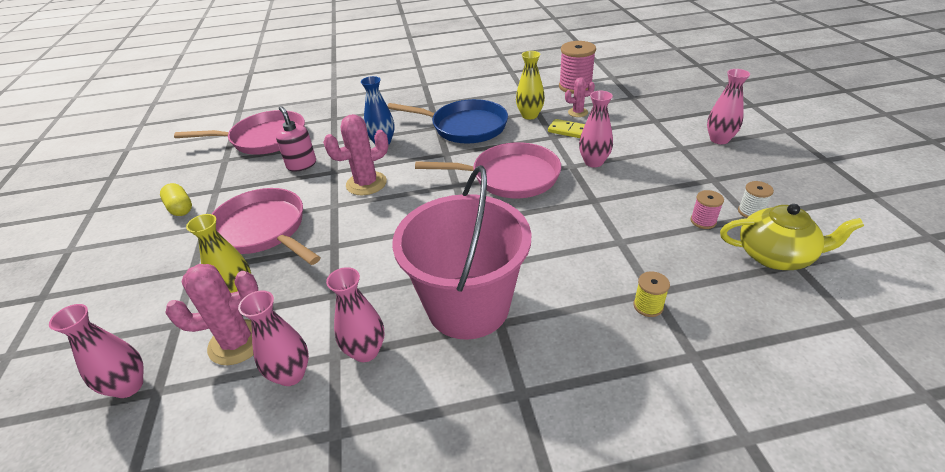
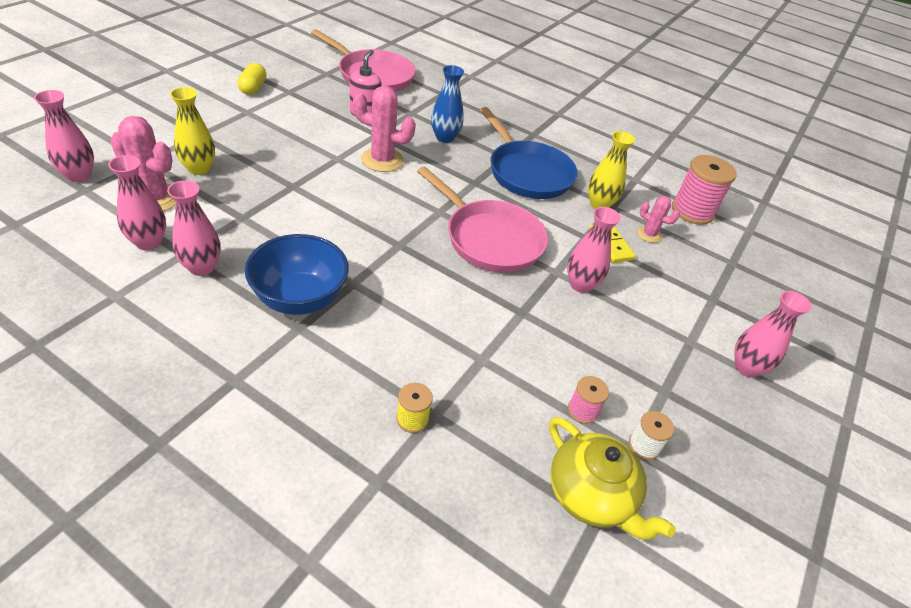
camera: 35 degrees right, 5 degrees up
(263, 230) = (272, 141): pink pan -> none
(468, 306) = (300, 298): pink bucket -> blue bowl

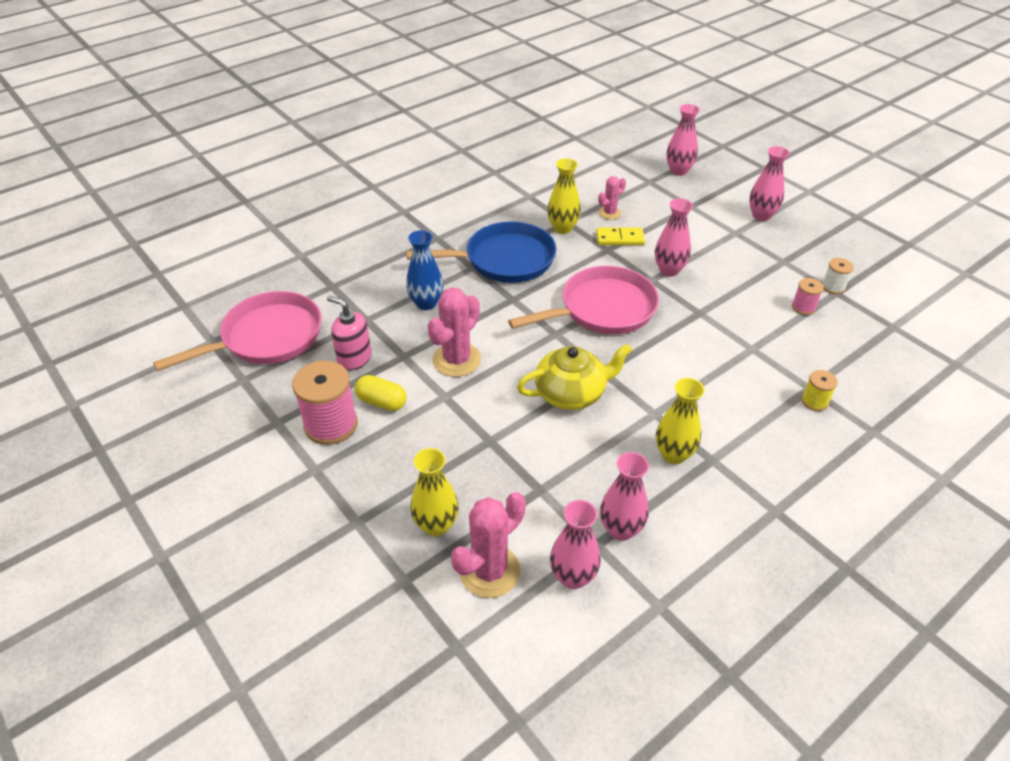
camera: 65 degrees left, 0 degrees up
(79, 175) = (422, 655): pink vase -> pink vase (678, 171)
(253, 88) = (255, 458): yellow capsule -> yellow capsule (382, 402)
(300, 298) = (673, 454): blue bowl -> yellow vase
(591, 495) = (875, 324): yellow teapot -> yellow teapot (571, 393)
(692, 211) = (581, 179): pink spool -> pink spool (331, 425)

